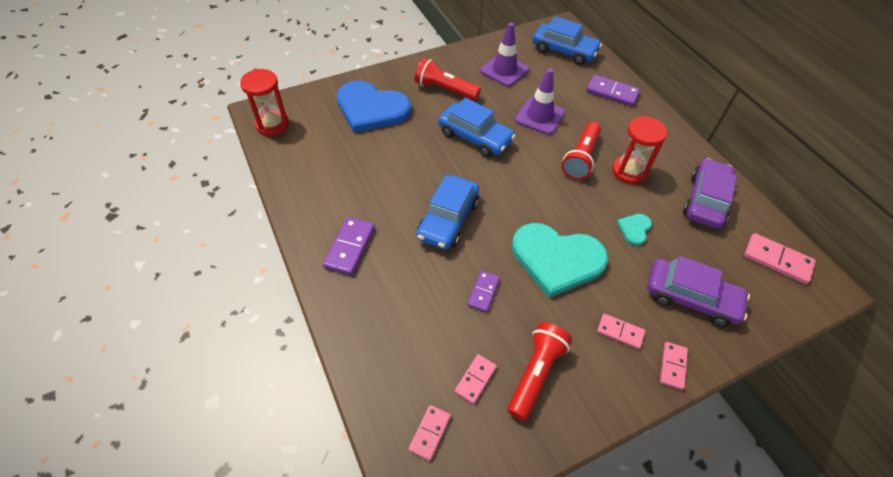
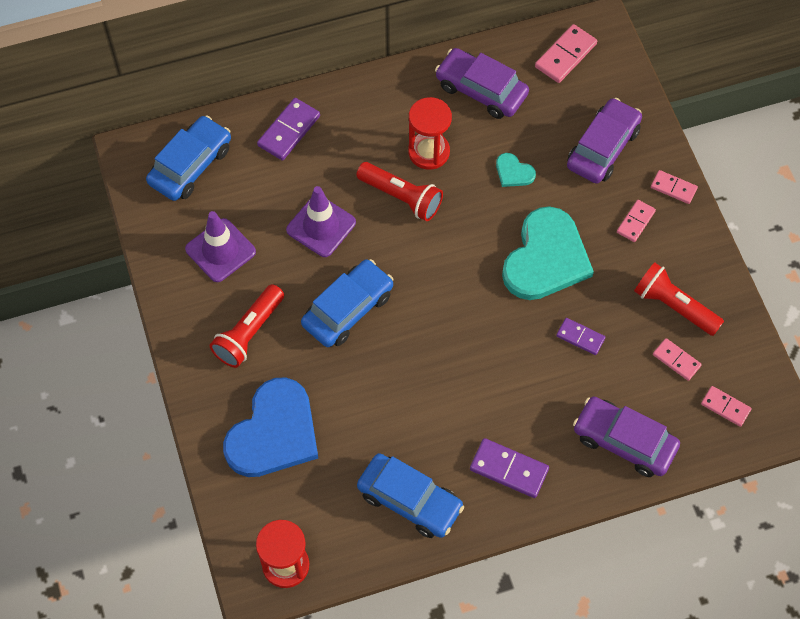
camera: 80 degrees left, 10 degrees up
(382, 335) = (624, 441): none -> purple car
(448, 219) = (479, 359): blue car -> blue car (410, 500)

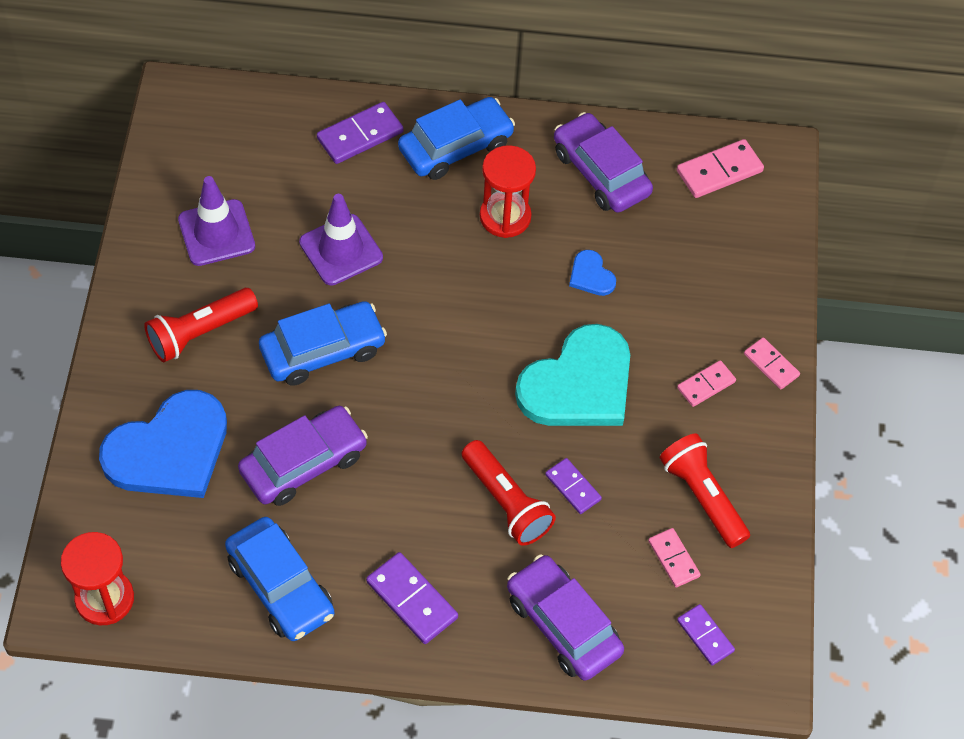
camera: 20 degrees right, 5 degrees down
(190, 165) = (233, 131): blue car -> blue car (455, 147)
(402, 197) = (448, 254): red flashlight -> red flashlight (506, 502)
(513, 172) = (591, 275): turquoise heart -> blue heart
(603, 148) = (710, 288): purple car -> purple car (303, 463)
(725, 407) = (705, 636): pink domino -> purple domino

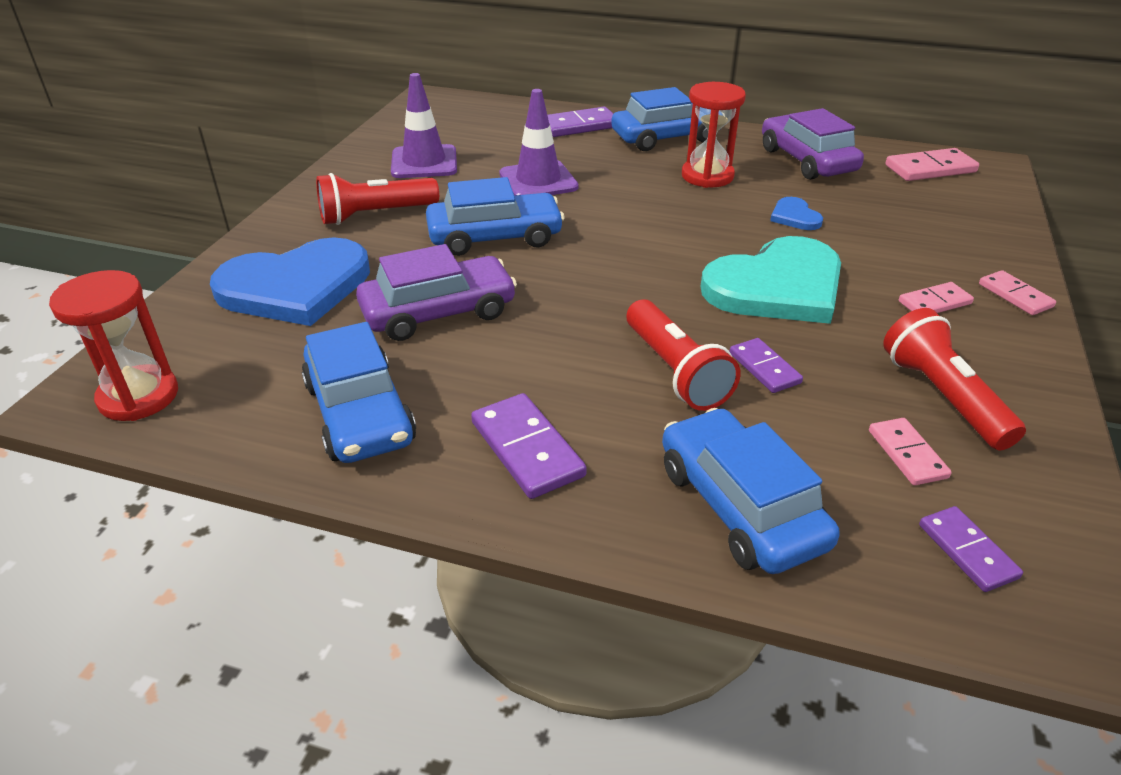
camera: 15 degrees right, 20 degrees down
(563, 625) = (740, 506): purple car -> blue car

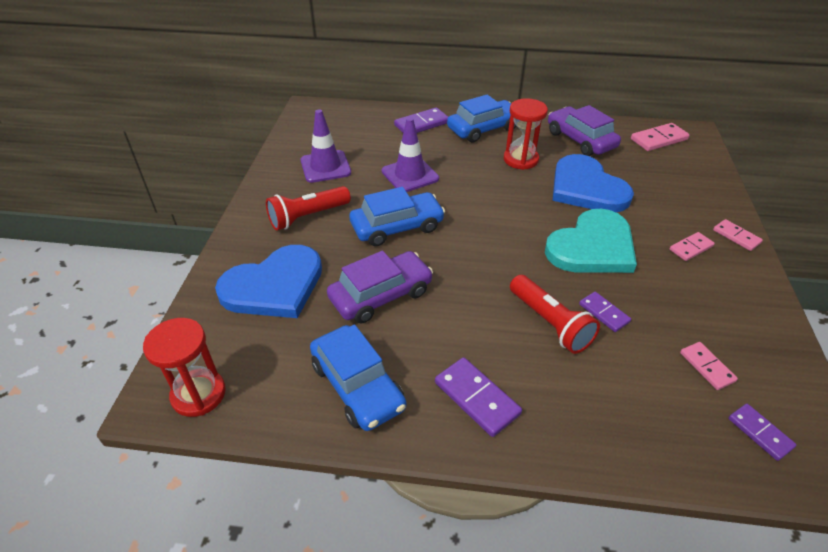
camera: 10 degrees left, 5 degrees up
(740, 506) = (621, 421): blue car -> none
(795, 216) = (586, 188): blue heart -> blue heart, size x2.33
(941, 397) = (715, 320): red flashlight -> none

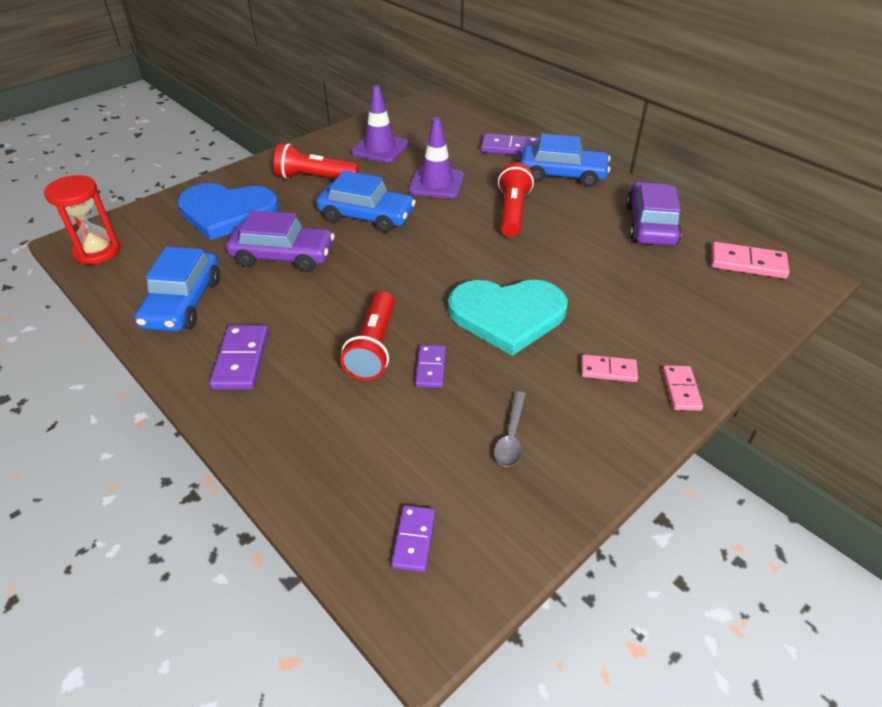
camera: 40 degrees right, 0 degrees up
(491, 171) = (512, 212): none -> red flashlight
(520, 159) = (557, 215): red hourglass -> none
(586, 188) = (584, 267): blue heart -> none
(706, 367) = (453, 463): pink domino -> none
(707, 325) = (511, 436): none -> grey spoon

